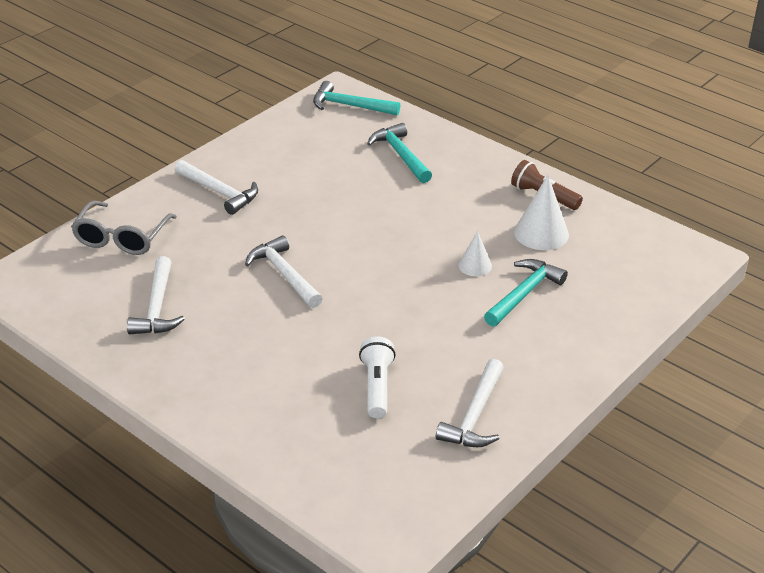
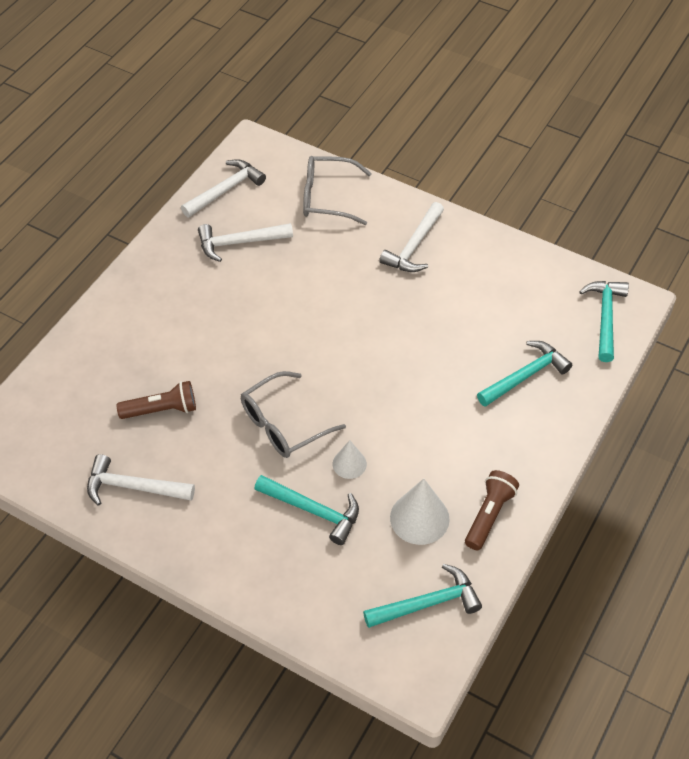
camera: 80 degrees right, 15 degrees up
(284, 274) = (302, 317): white hammer -> white hammer (226, 190)
(376, 386) = (161, 409): white flashlight -> brown flashlight
(418, 301) = (283, 424): none -> grey glasses
(627, 240) = (428, 603): none -> turquoise hammer

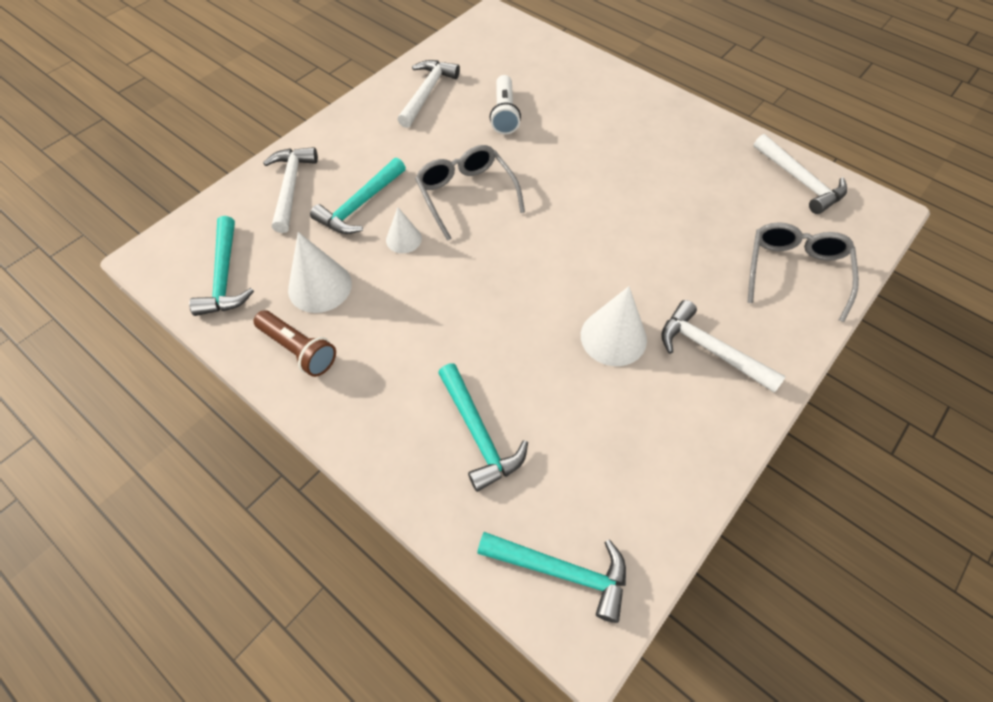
camera: 100 degrees right, 5 degrees up
(161, 409) = (504, 114): brown flashlight -> white flashlight
(239, 243) = (717, 185): white hammer -> white hammer (291, 187)
(418, 303) = (613, 337): none -> white cone

